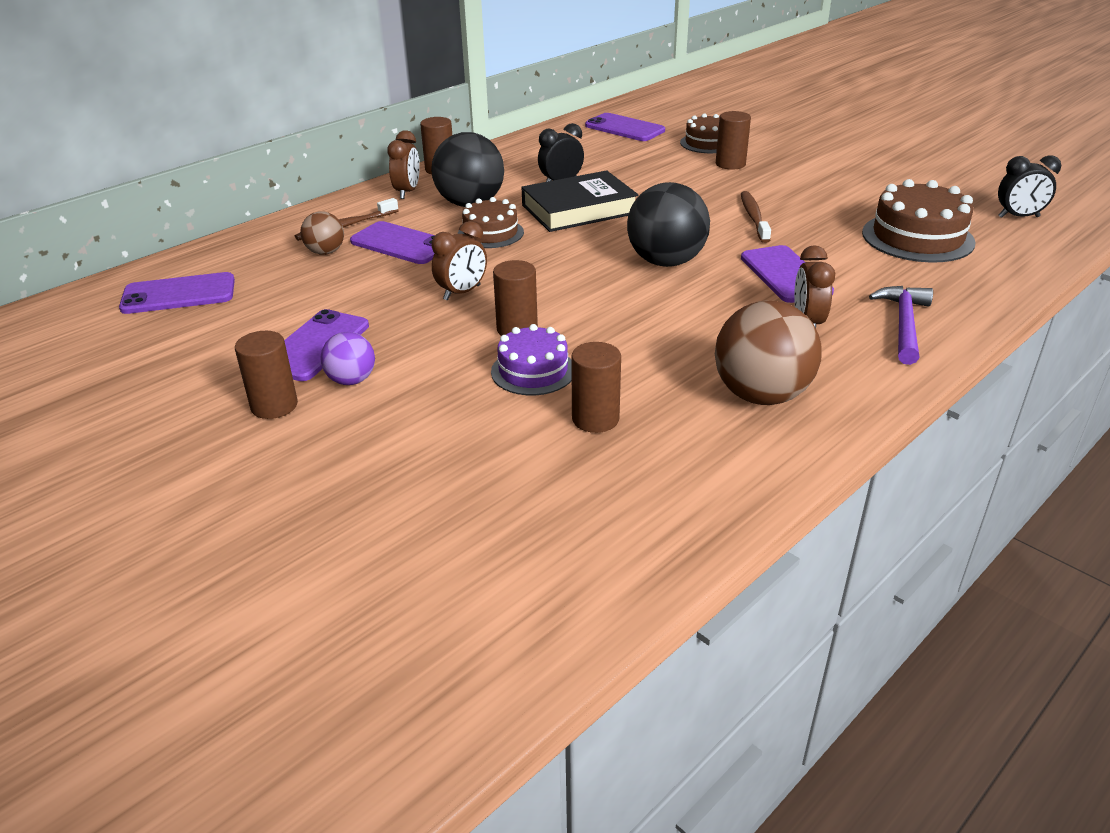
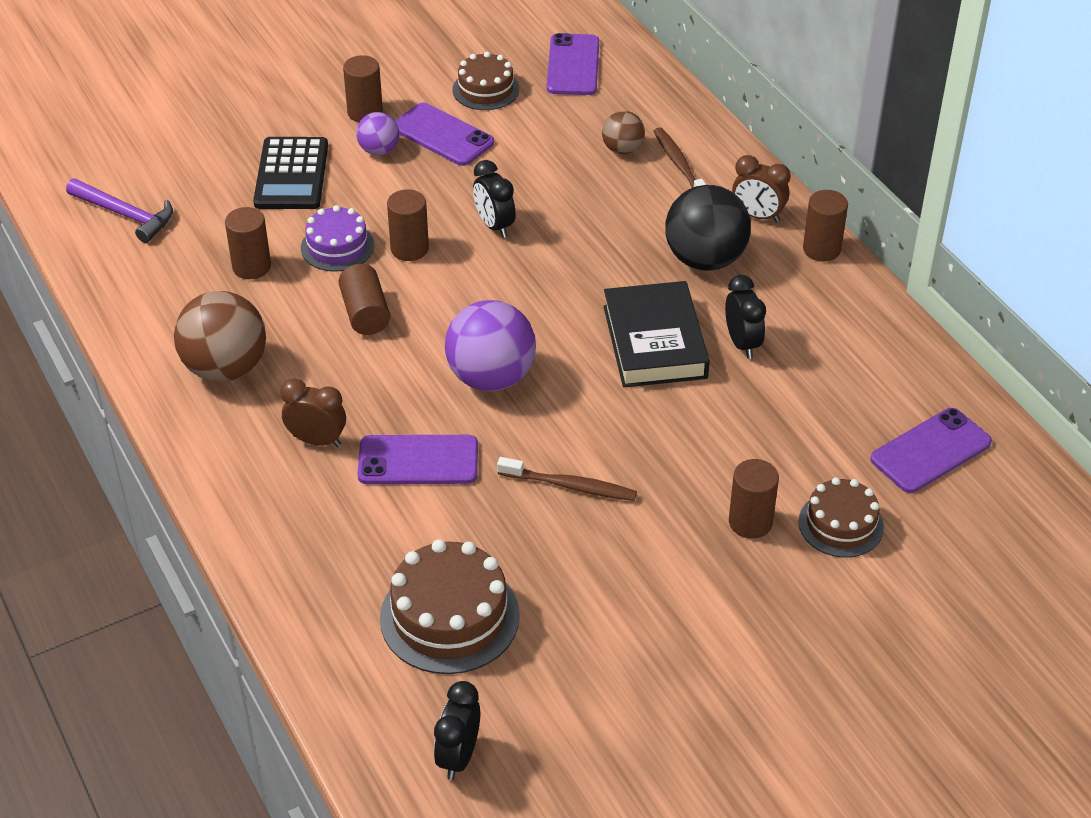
camera: 105 degrees right, 10 degrees up
(400, 244) = (620, 198): purple phone -> none
(413, 432) = (291, 174): none -> black calculator
(462, 293) = (494, 225): brown clock -> black clock
(490, 233) = (619, 263): brown cake -> brown cake (485, 89)
(626, 334) = (365, 313): none -> brown cylinder
(666, 262) = (491, 377): black ball -> purple ball
(904, 324) = (276, 510): purple hammer -> purple hammer (125, 215)

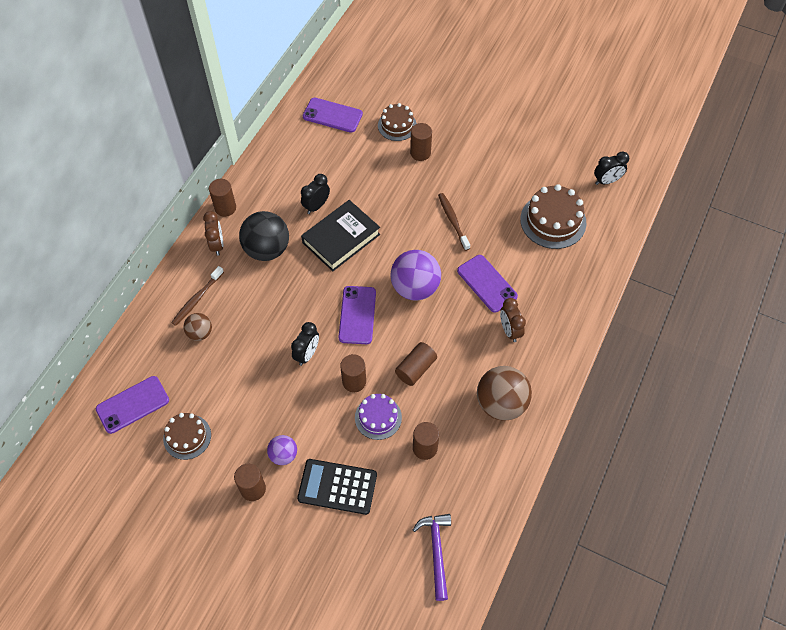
camera: 125 degrees left, 15 degrees up
(291, 174) = (337, 486): black calculator -> black calculator turned 135 degrees counterclockwise
(443, 135) = (246, 430): purple phone -> purple phone (357, 315)

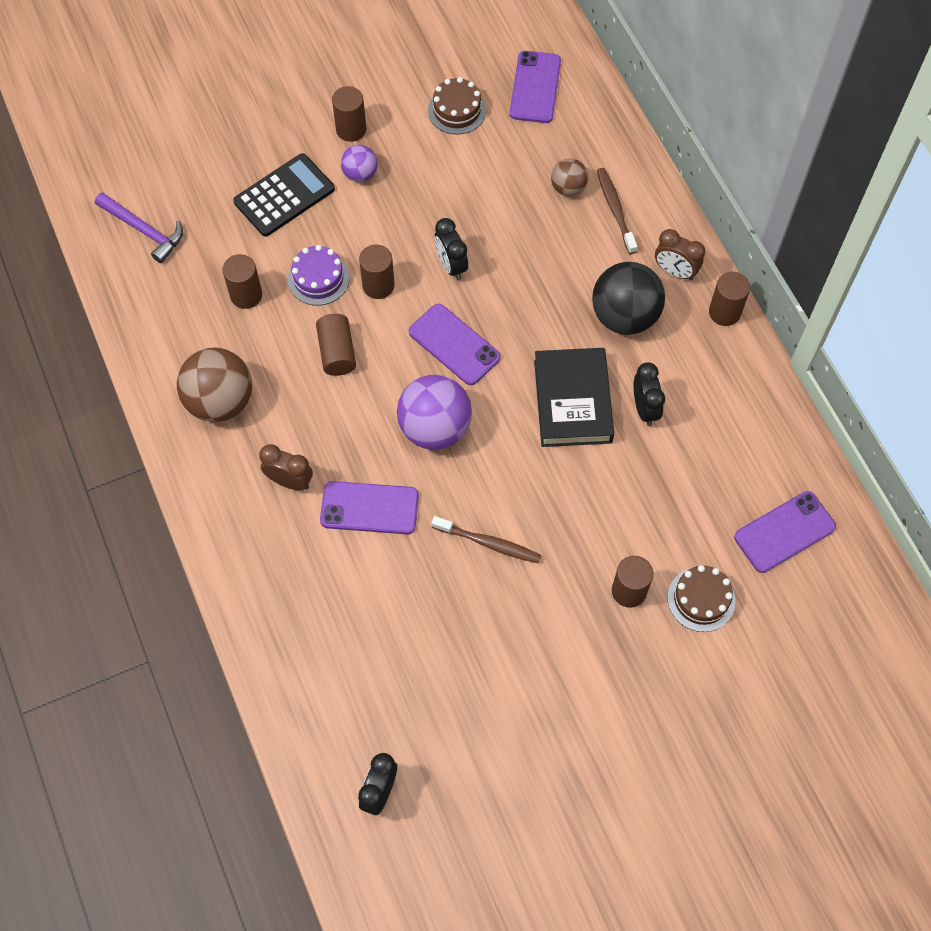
camera: 130 degrees right, 5 degrees up
(553, 221) = (383, 662): brown cake -> none

